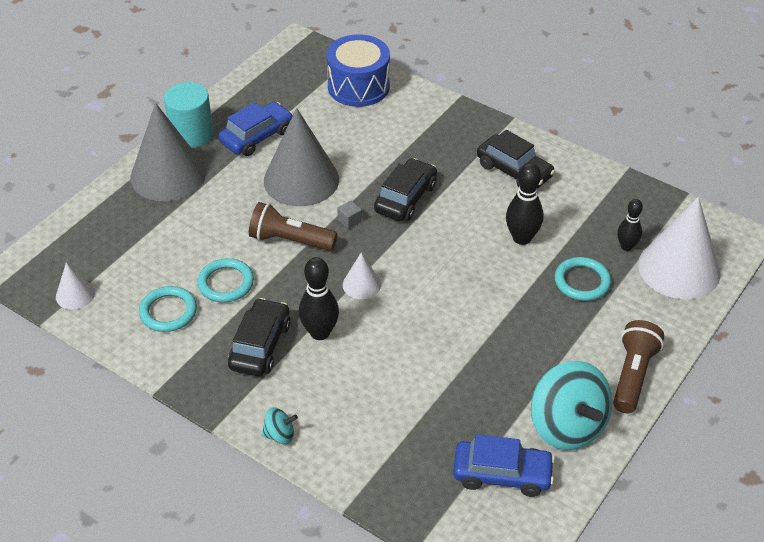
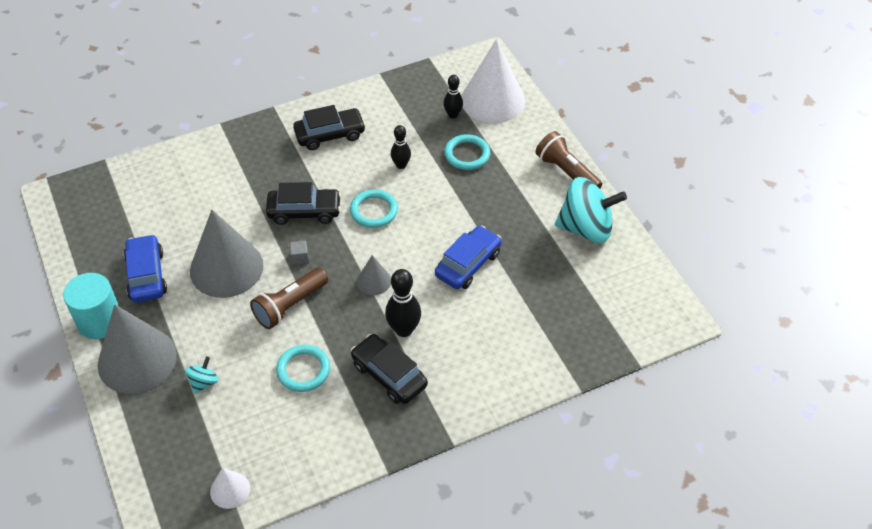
camera: 60 degrees left, 5 degrees up
(168, 312) = (305, 425): turquoise ring -> turquoise ring (374, 211)
(280, 435) = (487, 400): turquoise spinning top -> turquoise spinning top (204, 382)
(358, 86) = (149, 180): blue drum -> none
(361, 284) = (374, 281): white cone -> grey cone
(405, 198) = (304, 211): black car -> black car turned 120 degrees clockwise
(502, 474) = (604, 283): blue car -> blue car (468, 264)
(522, 238) = (401, 165): black bowling pin -> black bowling pin, size x0.65

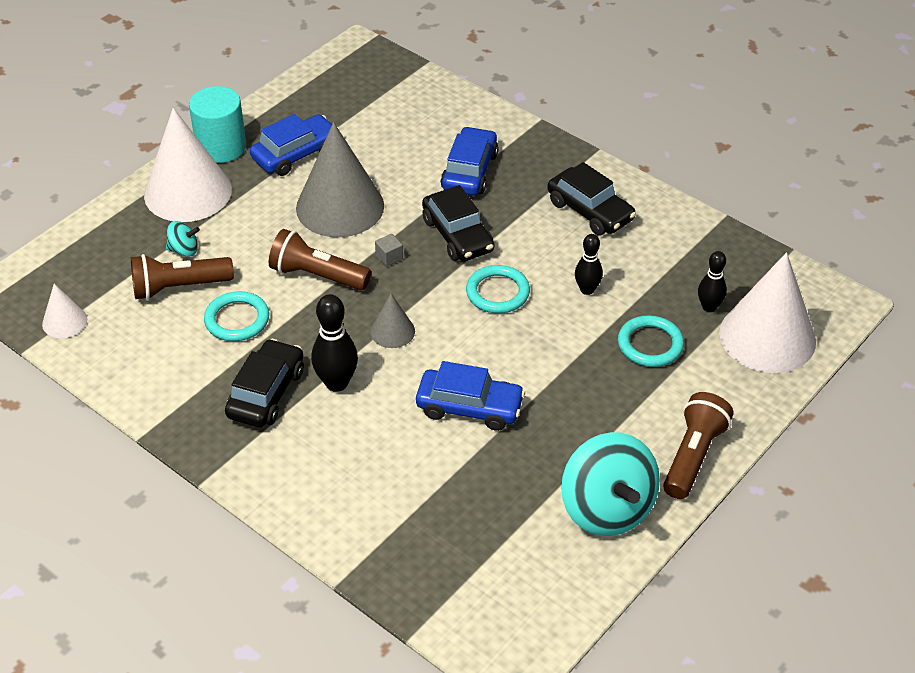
camera: 65 degrees right, 5 degrees down
(137, 360) = (188, 192): grey cone -> white cone
(243, 398) = (179, 287): none -> brown flashlight
(244, 181) = (469, 171): none -> blue car

